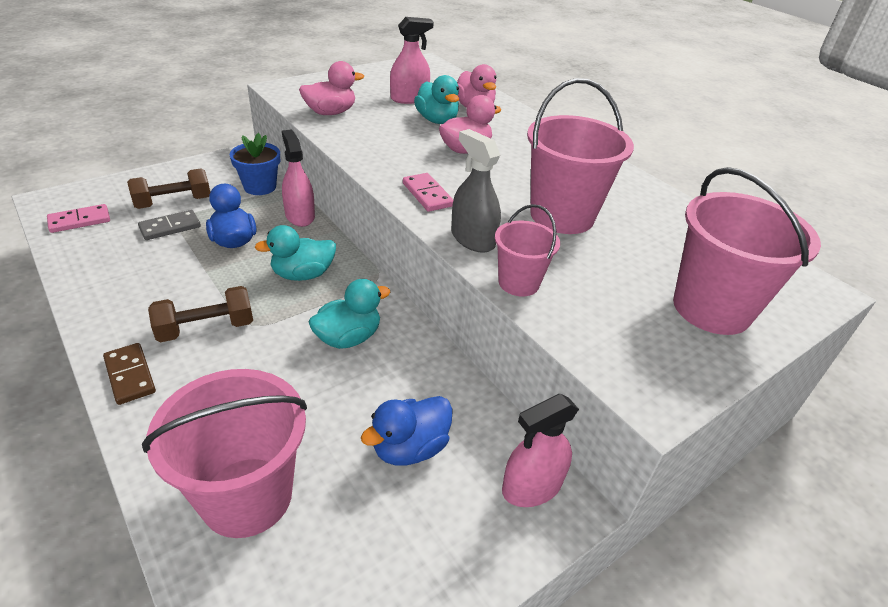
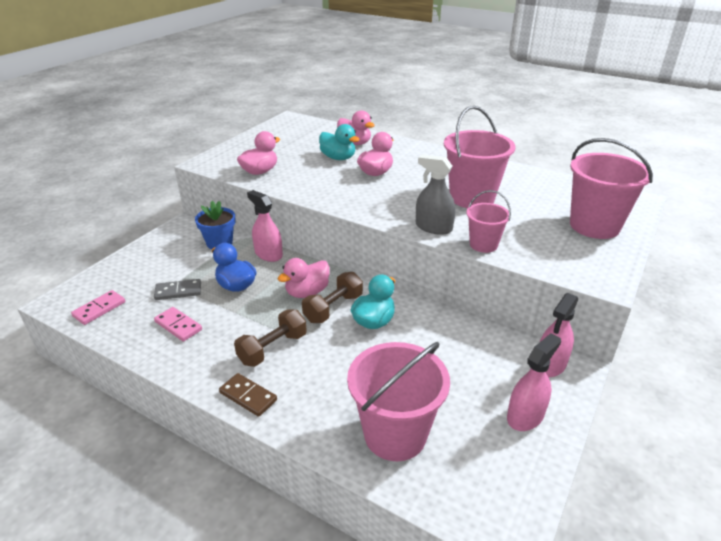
camera: 20 degrees left, 5 degrees down
(170, 227) = (178, 291): grey domino -> grey domino turned 45 degrees clockwise
(173, 202) = (163, 273): brown dumbbell -> brown dumbbell (333, 308)
(303, 274) = (307, 292): turquoise duck -> pink duck
(409, 99) = (305, 147): pink spray bottle -> pink spray bottle (525, 416)
(410, 448) = (467, 370): blue duck -> none
(427, 194) = (380, 208): pink domino -> pink domino (178, 326)

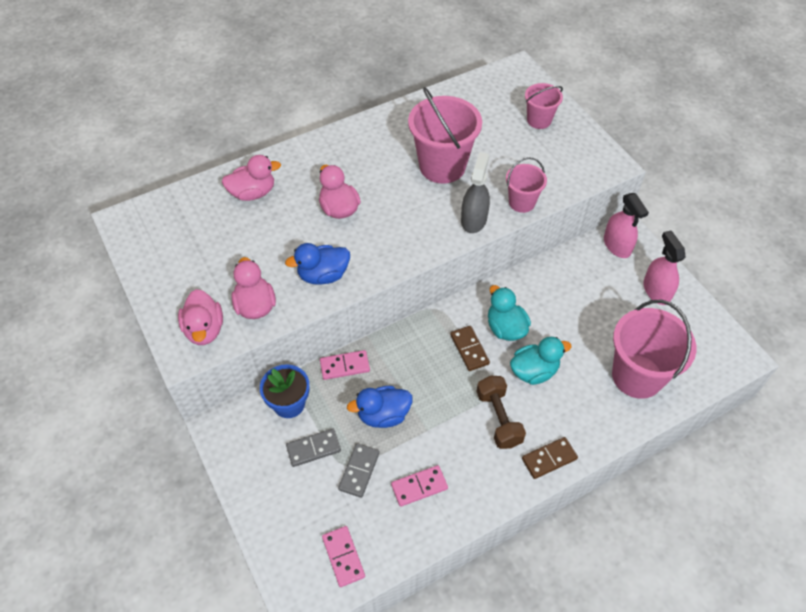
camera: 60 degrees left, 20 degrees up
(187, 265) = (313, 448): none -> grey domino
(268, 254) = (345, 366): pink spray bottle -> pink domino
(307, 292) = (433, 359): pink duck -> pink duck (204, 329)
(308, 185) = (323, 275): none -> blue duck
(333, 308) = (469, 349): brown dumbbell -> brown domino
(338, 158) = (279, 223): turquoise duck -> turquoise duck (534, 371)
(433, 227) = (474, 219): grey spray bottle -> grey spray bottle turned 135 degrees clockwise
(594, 226) = (539, 120): pink bucket -> pink bucket, size x0.55

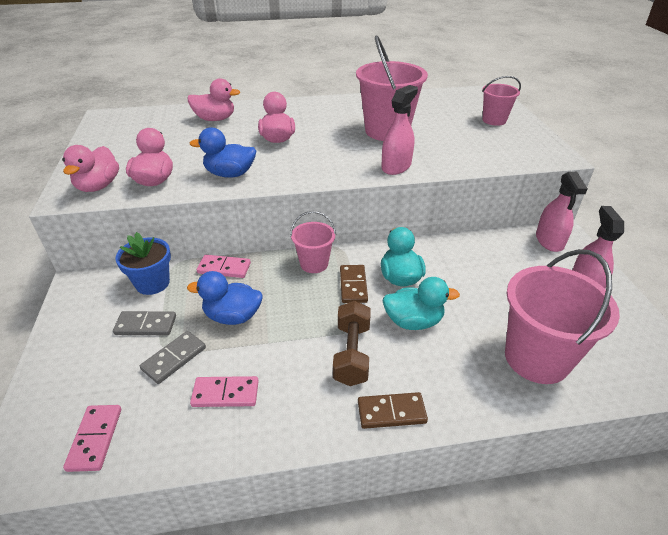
camera: 20 degrees right, 15 degrees down
(474, 219) = (396, 166): grey spray bottle -> pink spray bottle
(521, 202) = (451, 164): pink bucket -> pink bucket (314, 264)

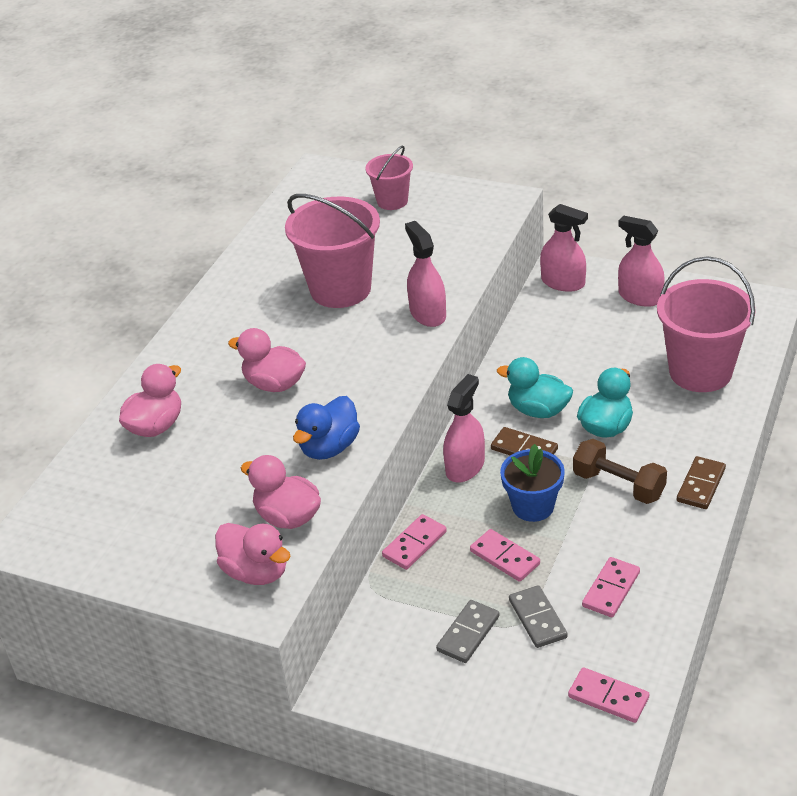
camera: 55 degrees left, 0 degrees up
(152, 283) = (394, 615): blue flower pot -> blue flower pot (533, 506)
(232, 316) = (505, 557): blue duck -> pink domino
(314, 264) = (465, 467): pink bucket -> pink spray bottle

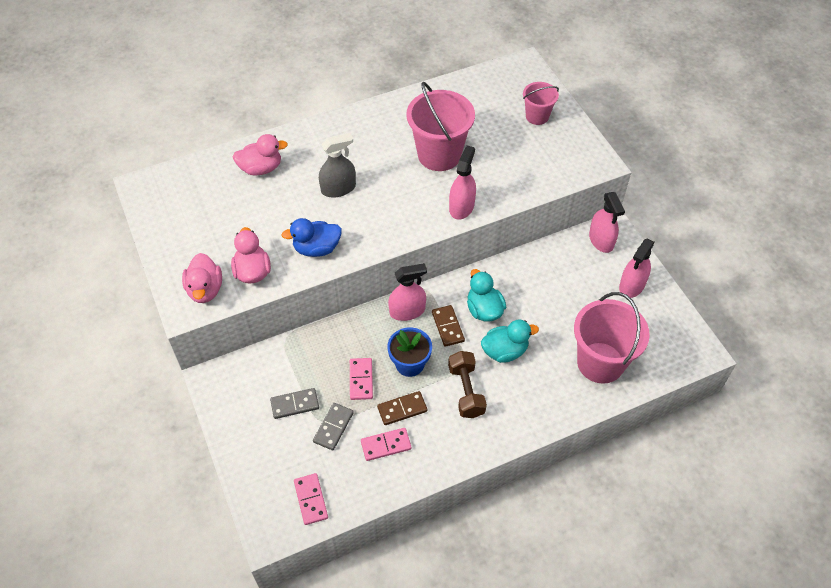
camera: 40 degrees right, 15 degrees up
(274, 384) = (338, 188): pink duck -> grey spray bottle
(414, 544) = (331, 333): pink domino -> none
(640, 297) = (632, 285): pink spray bottle -> pink spray bottle turned 135 degrees counterclockwise
(701, 485) = (507, 430): brown domino -> brown domino (402, 409)

